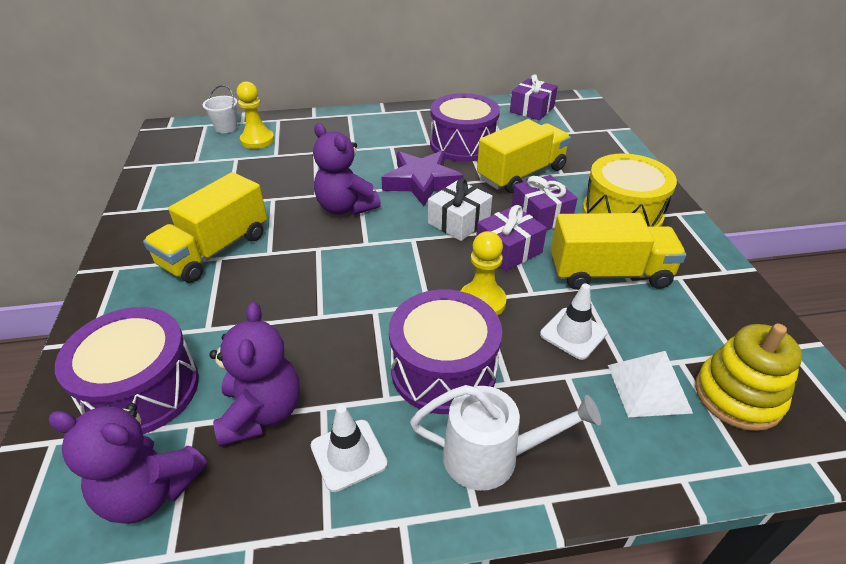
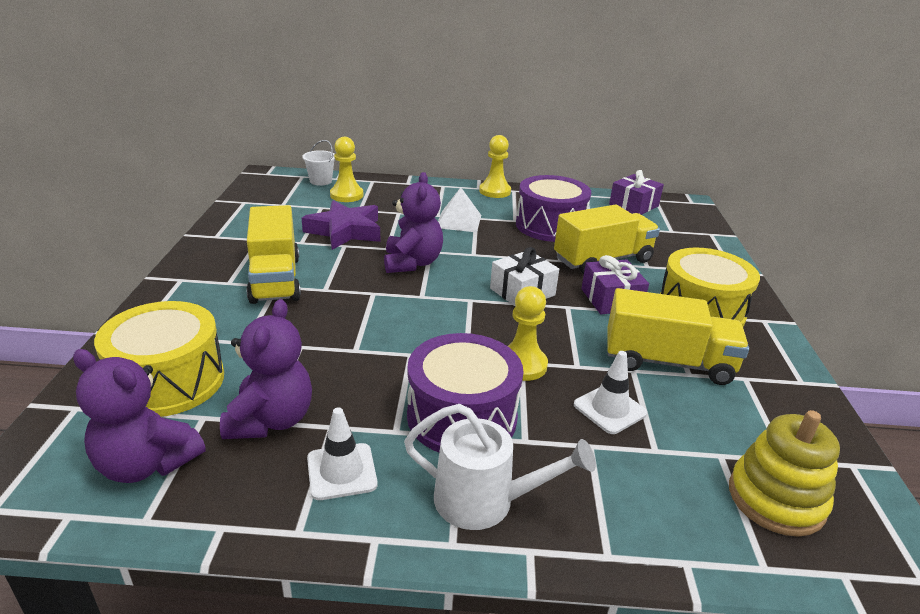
camera: 10 degrees right, 10 degrees down
(142, 390) = (168, 381): purple drum -> yellow drum
(215, 250) = (275, 279): yellow truck -> yellow truck turned 60 degrees counterclockwise
(345, 207) = (412, 263): purple teddy bear -> purple teddy bear turned 150 degrees counterclockwise
(400, 113) = (495, 191): none -> yellow pawn
(422, 182) = (496, 252): purple star -> purple star (345, 231)
(508, 250) = (566, 324): purple gift -> none
(649, 388) = (676, 473): white pyramid -> white pyramid (459, 221)

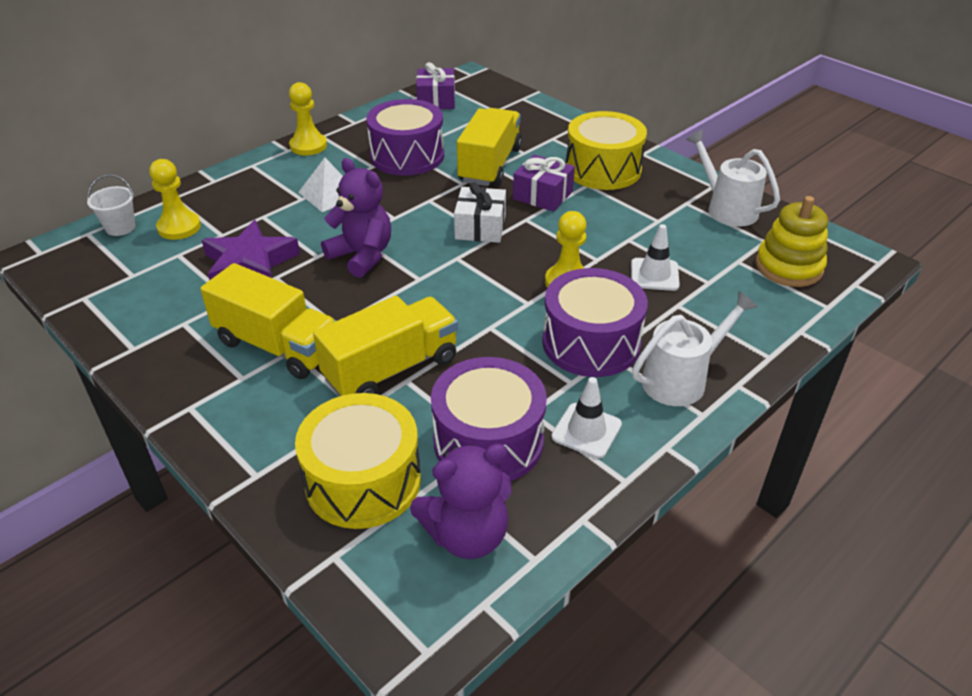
camera: 45 degrees left, 10 degrees up
(271, 420) = (488, 441): purple teddy bear -> purple drum
(667, 362) = (637, 220): yellow truck -> yellow truck (391, 369)
(785, 407) = (726, 208): none -> white watering can

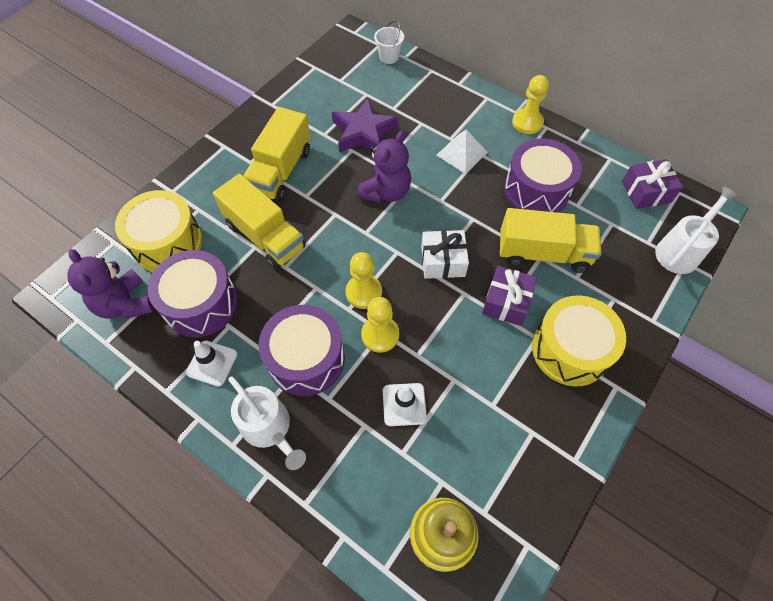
camera: 80 degrees right, 20 degrees up
(179, 227) = (396, 84): yellow pawn -> yellow pawn (364, 292)
(726, 208) = (534, 474): white watering can -> white watering can (680, 250)

